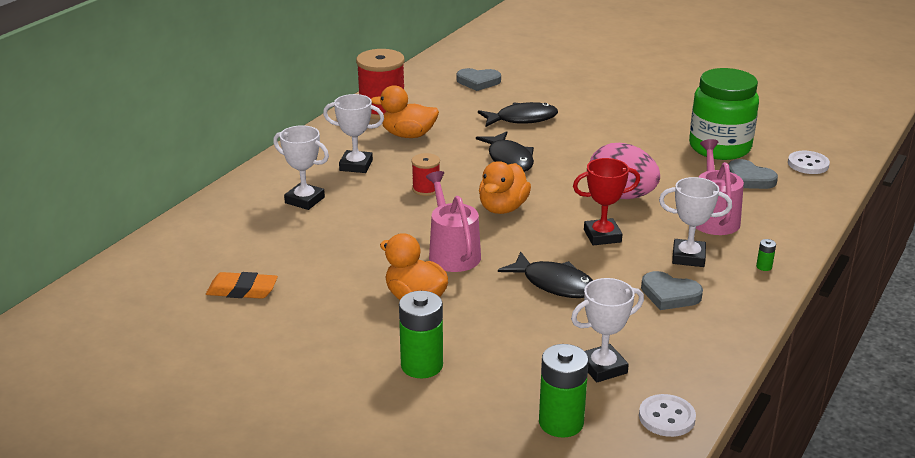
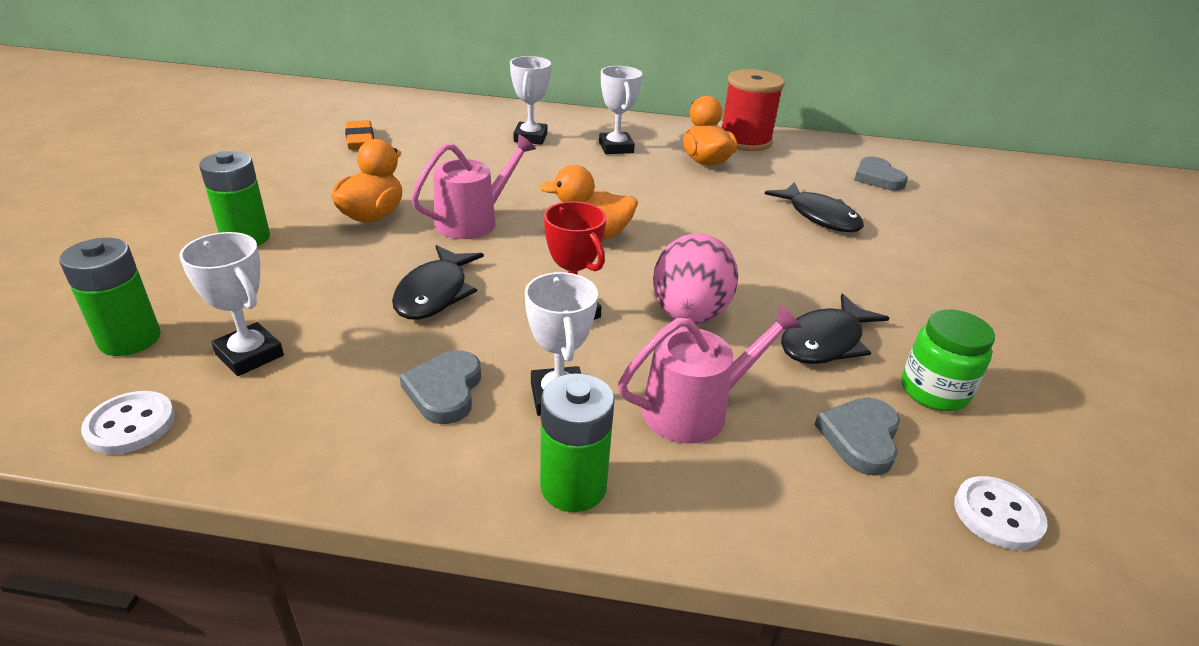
camera: 65 degrees right, 5 degrees up
(426, 189) = (598, 187): red spool -> none
(509, 159) = (710, 223): black fish -> black fish (825, 341)
(719, 147) = (934, 391): green jar -> green jar, size x0.61
(764, 267) = (573, 486): green battery -> green battery, size x2.39

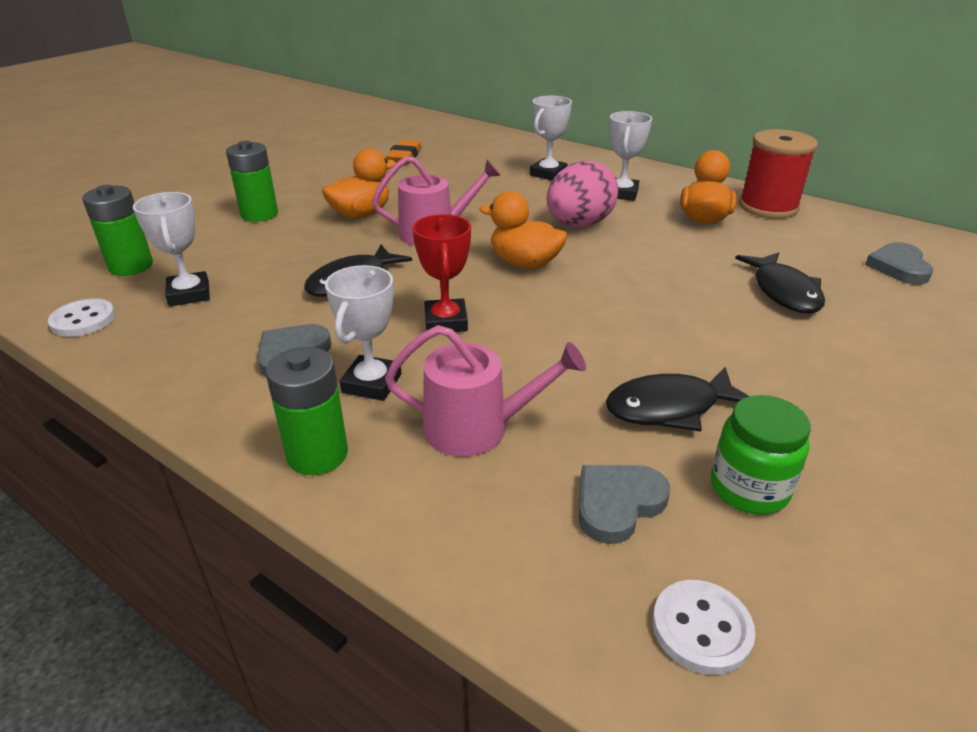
camera: 30 degrees right, 0 degrees up
(689, 314) = (551, 348): pink egg -> pink egg (579, 224)

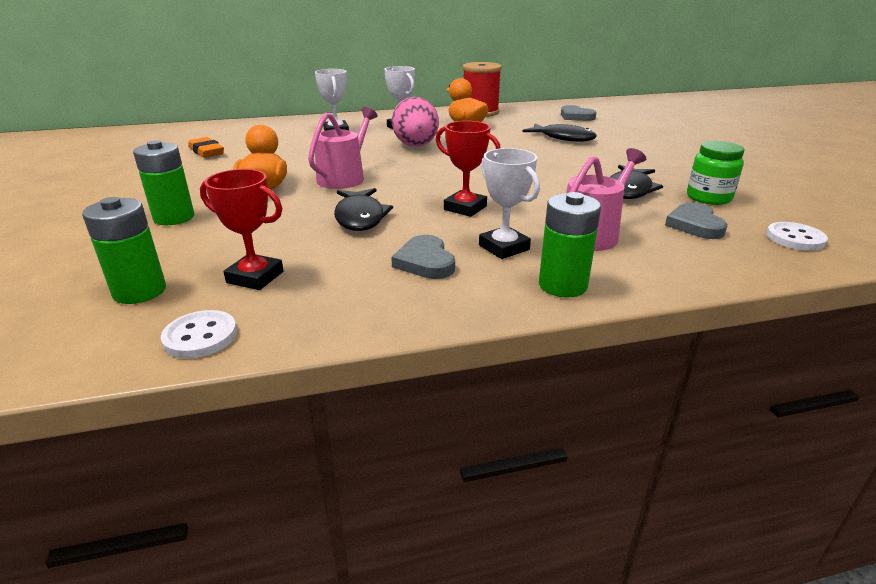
camera: 50 degrees left, 5 degrees down
(189, 294) = (255, 277): white trophy -> red trophy
(524, 263) = (434, 170): orange duck -> none

